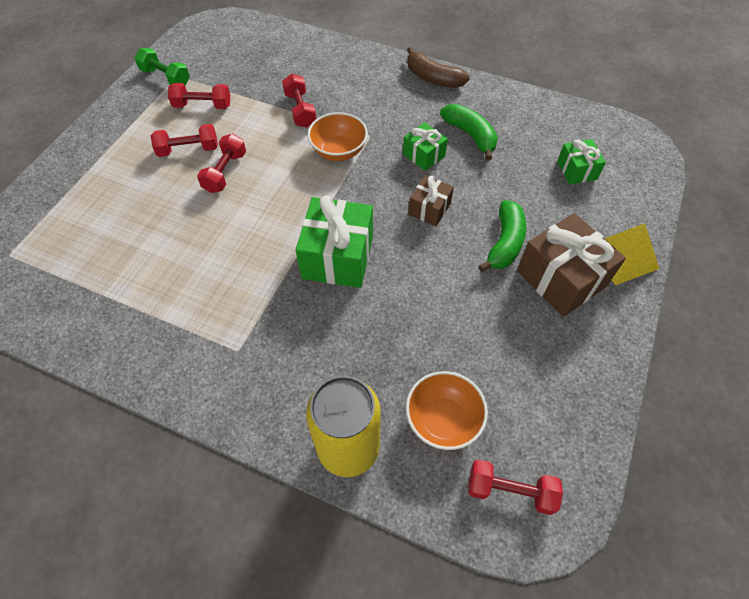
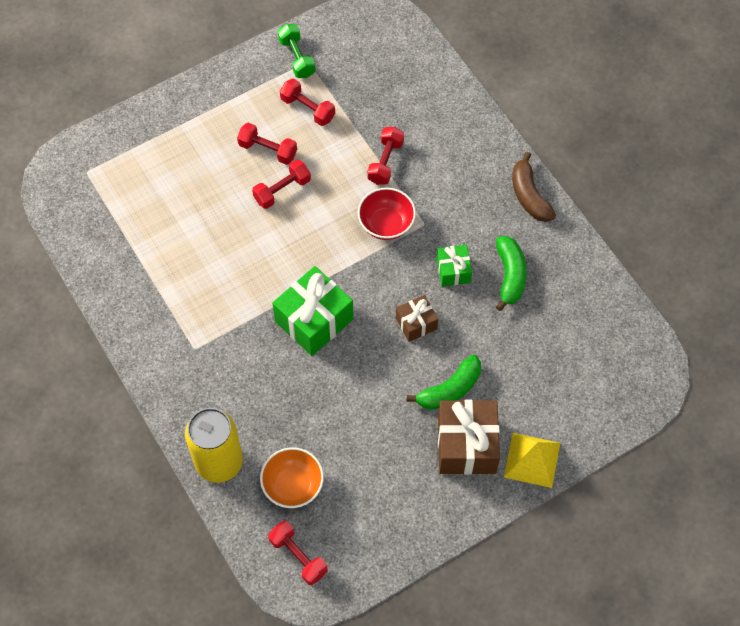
camera: 35 degrees right, 5 degrees up
(339, 151) = (386, 224): orange bowl -> red bowl
(576, 170) = (570, 365): green gift -> none

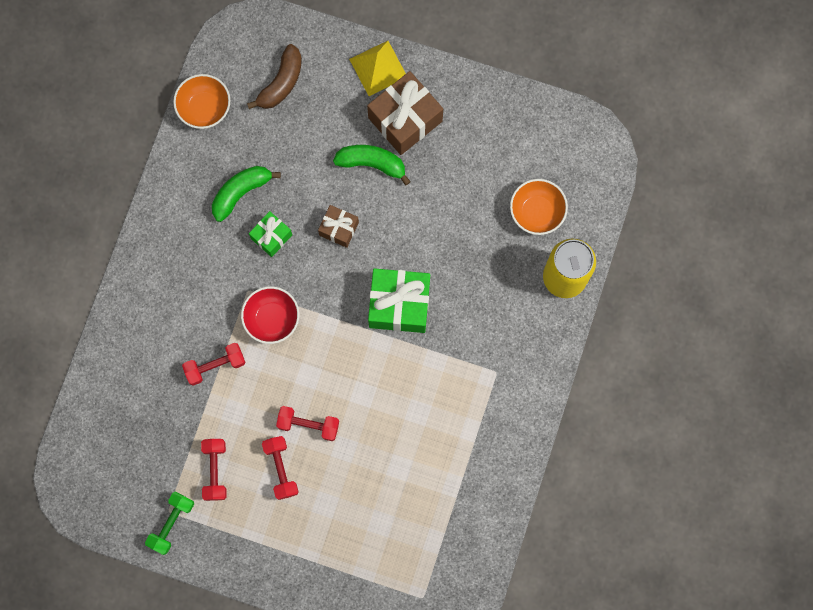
camera: 130 degrees left, 15 degrees up
(298, 556) = (582, 167): red dumbbell -> none
(529, 195) = (156, 231): brown banana -> brown banana (281, 83)
(606, 300) = (204, 108): none -> orange bowl

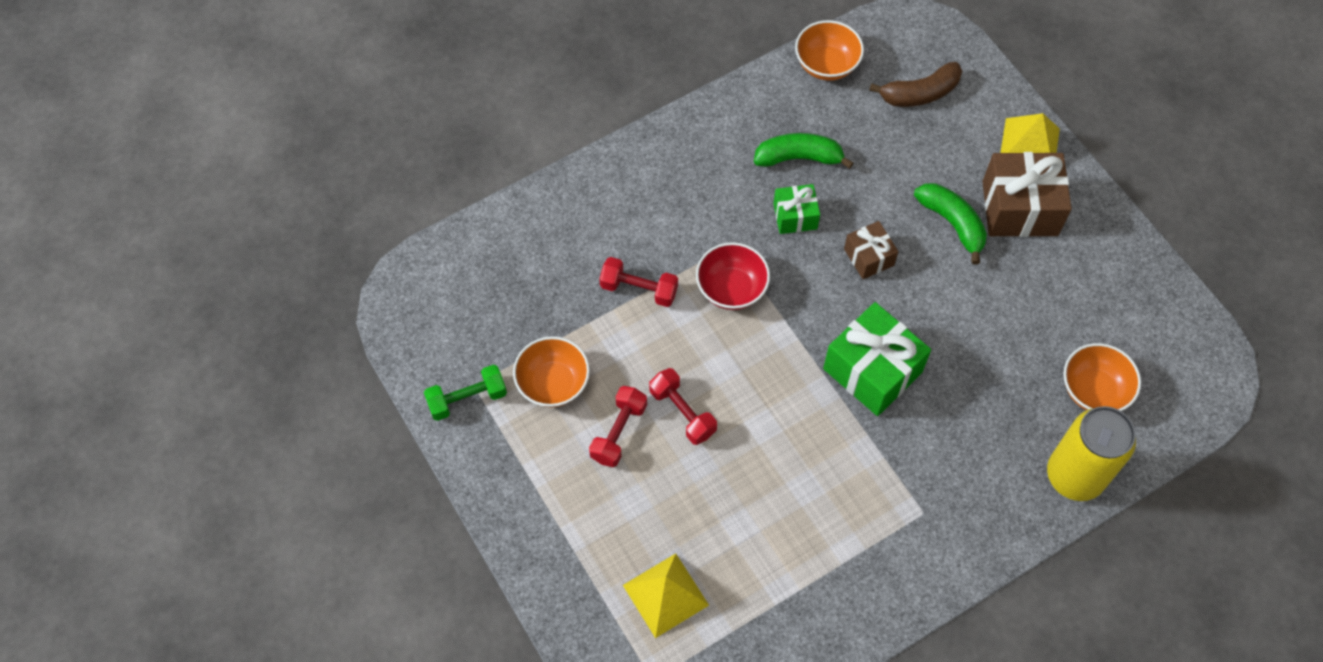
camera: 40 degrees right, 15 degrees down
(215, 470) = (553, 383): red dumbbell -> orange bowl
(390, 544) = (665, 595): none -> yellow pyramid

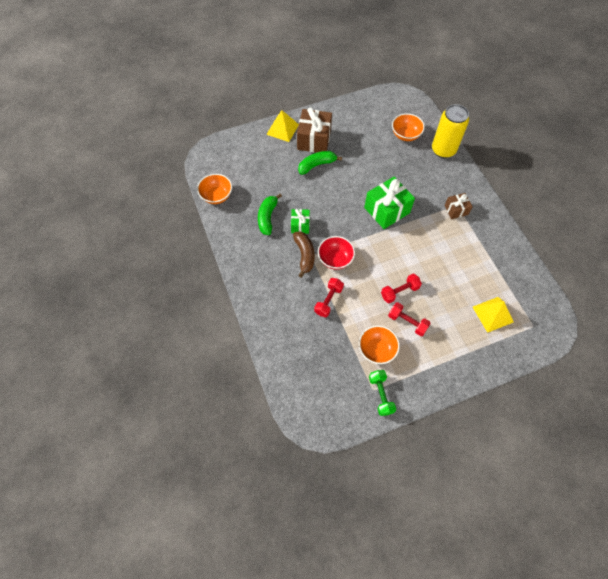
camera: 80 degrees left, 0 degrees up
(869, 257) = (328, 200): brown gift -> brown gift (456, 210)
(920, 93) = (244, 162): brown banana -> brown banana (304, 255)

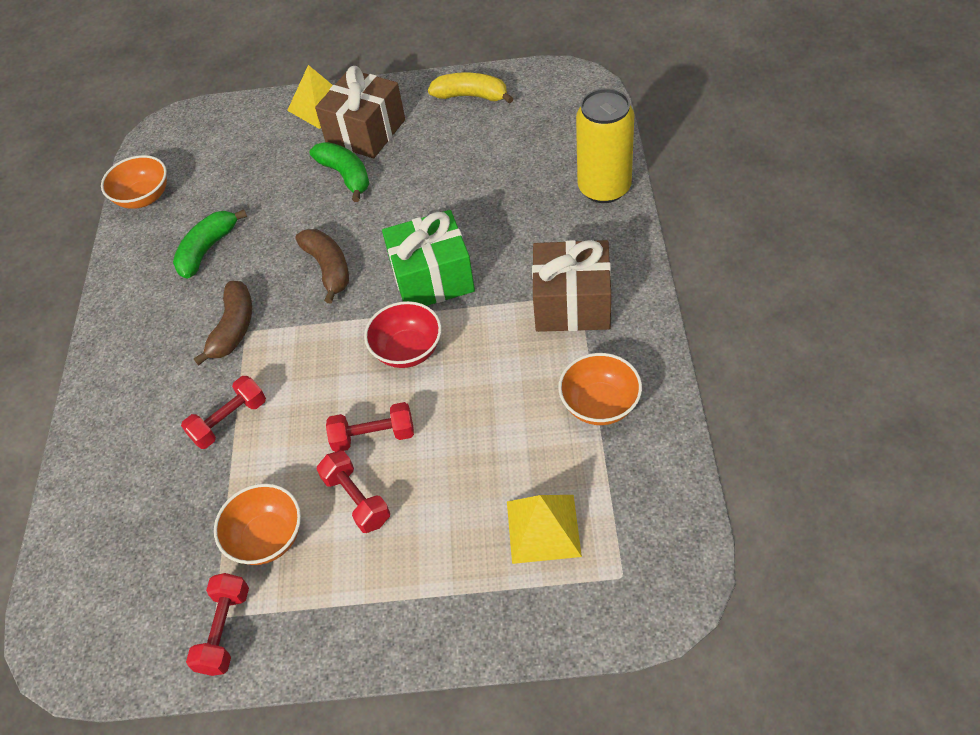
camera: 25 degrees right, 10 degrees down
(300, 225) = (256, 274): green gift -> none
(316, 165) = (346, 175): green banana -> green banana turned 60 degrees clockwise
(334, 215) = (328, 268): none -> brown banana
(335, 259) = (285, 347): red bowl -> red bowl (407, 350)
(357, 111) = (471, 96): none -> yellow banana
(380, 395) = (224, 630): green dumbbell -> red dumbbell
(405, 135) = (542, 149): orange bowl -> orange bowl (599, 405)
(456, 210) = (572, 304): brown gift -> brown gift, size x1.81

